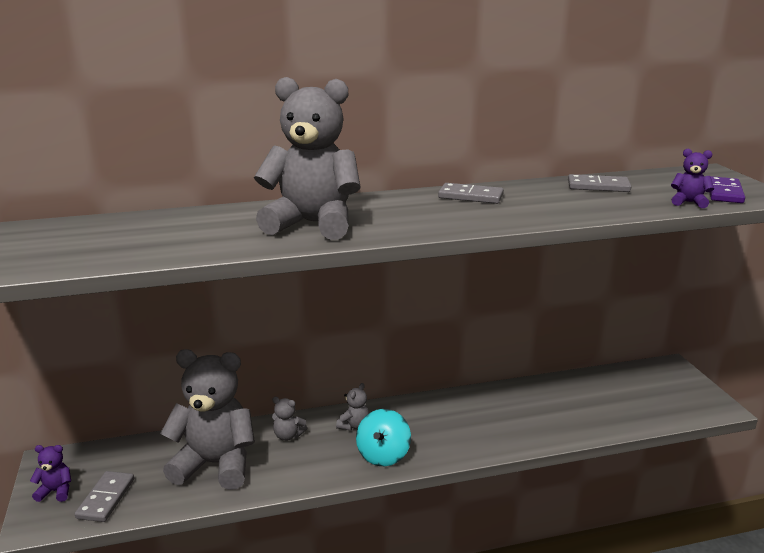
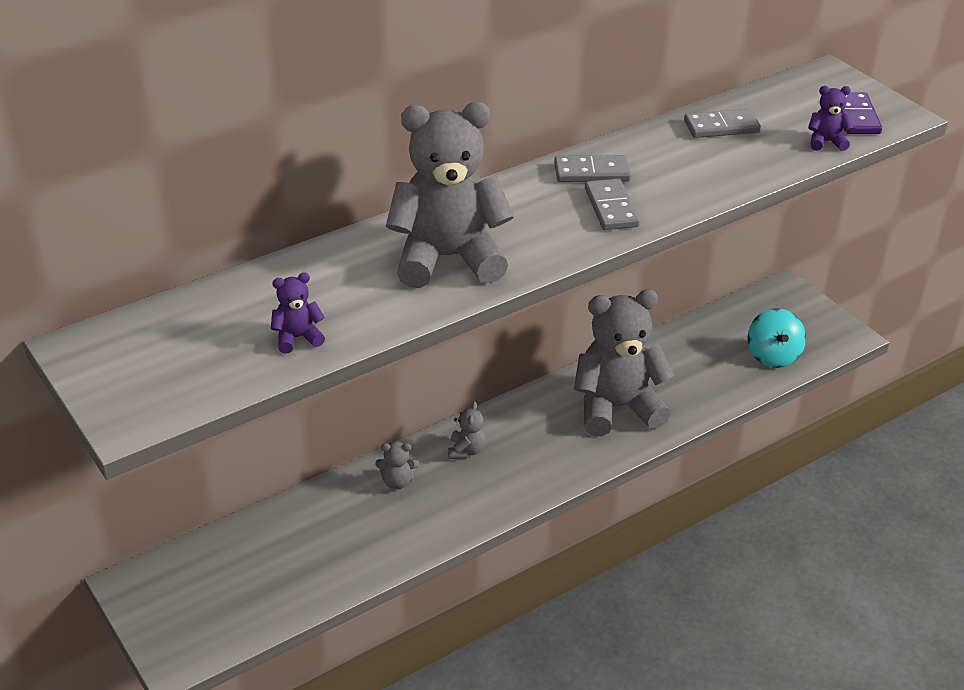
camera: 20 degrees left, 15 degrees up
(56, 491) = (169, 617): purple teddy bear -> purple teddy bear (297, 338)
(106, 498) = (237, 610): grey domino -> grey domino (611, 208)
(215, 464) = (335, 538): grey teddy bear -> grey teddy bear (616, 407)
(383, 455) = (519, 480): turquoise spinning top -> turquoise spinning top (773, 356)

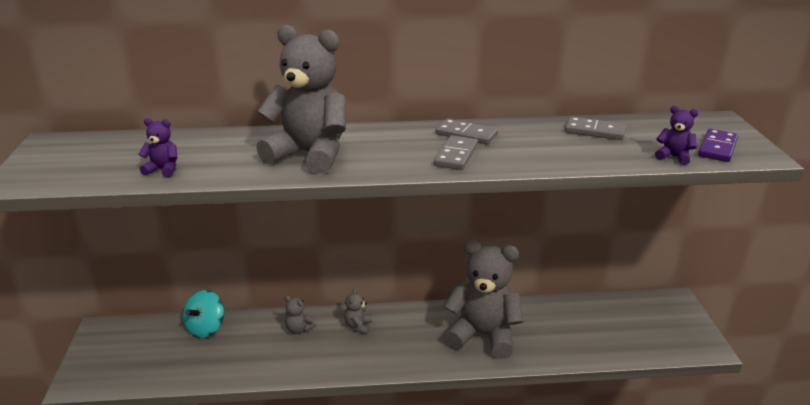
camera: 30 degrees right, 10 degrees down
(466, 450) = (358, 326): grey teddy bear -> grey teddy bear turned 150 degrees clockwise
(773, 356) = (631, 341): turquoise spinning top -> turquoise spinning top (206, 328)

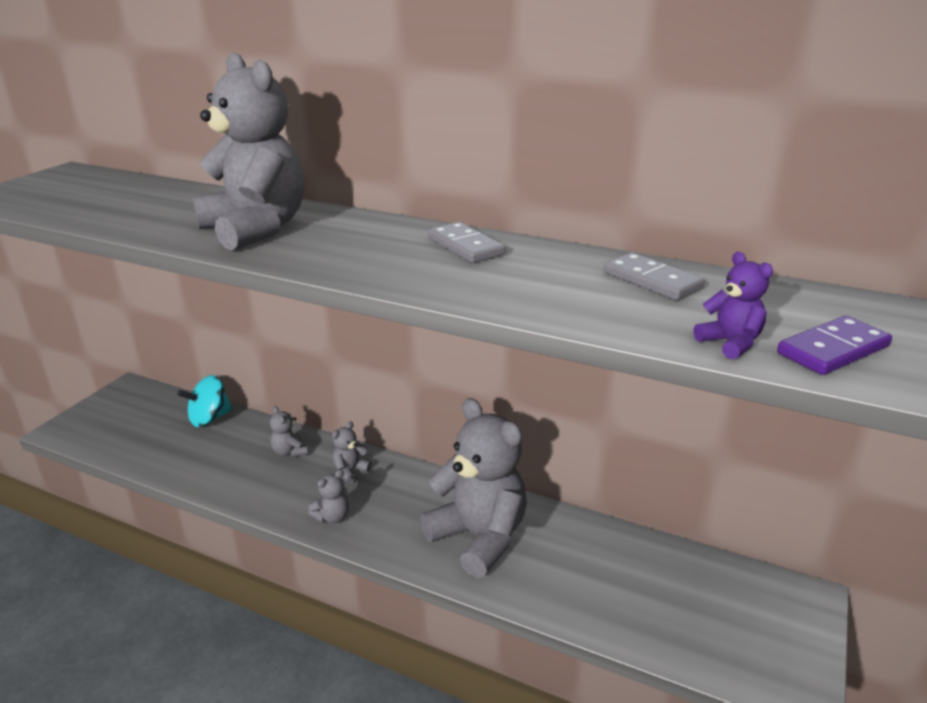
camera: 30 degrees right, 0 degrees up
(163, 170) = (104, 213): purple teddy bear -> none
(377, 360) = (332, 517): none -> grey teddy bear
(456, 155) = (412, 266): grey domino -> none

